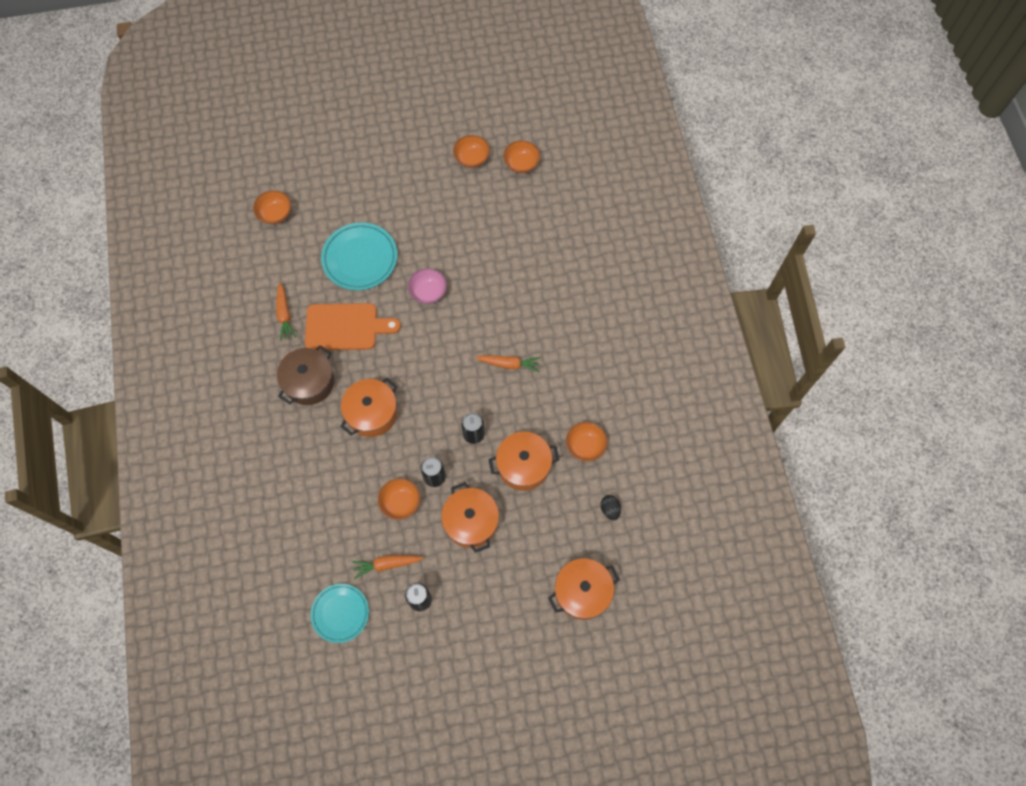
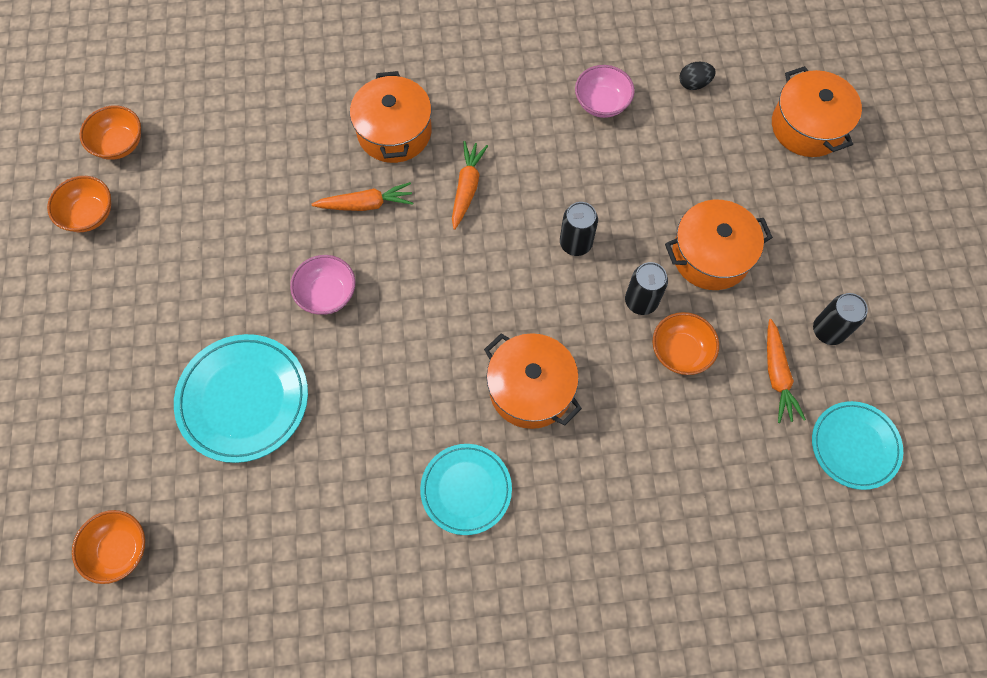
camera: 85 degrees left, 0 degrees up
(284, 315) = (332, 532): orange carrot -> orange carrot (366, 204)
(309, 382) = (466, 490): brown pot -> turquoise plate
(345, 327) = (371, 427): orange cutting board -> none
(523, 465) = (627, 181): orange pot -> orange pot (394, 132)
(585, 446) = (602, 103): orange bowl -> pink bowl

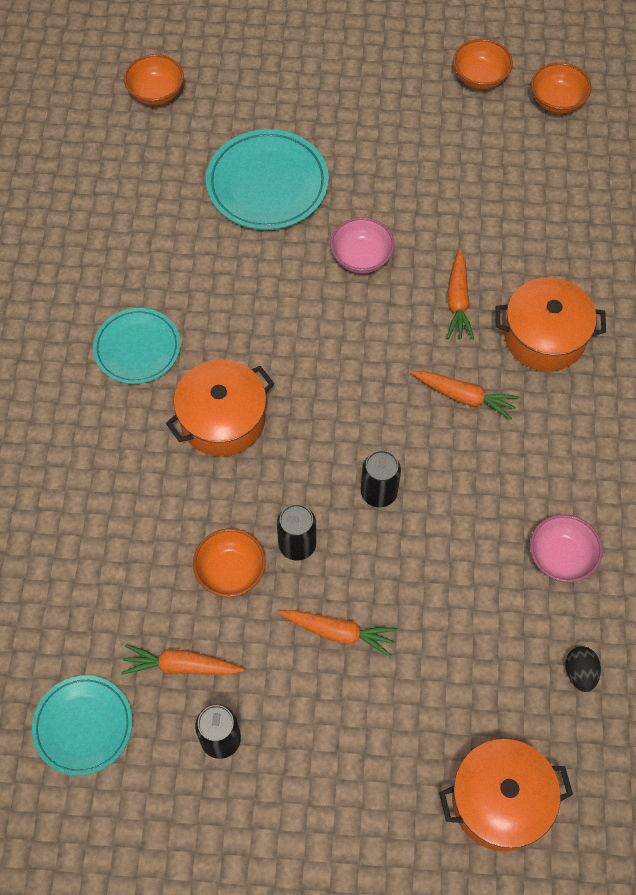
camera: 100 degrees right, 5 degrees down
(711, 255) = (339, 632): orange pot -> orange carrot

